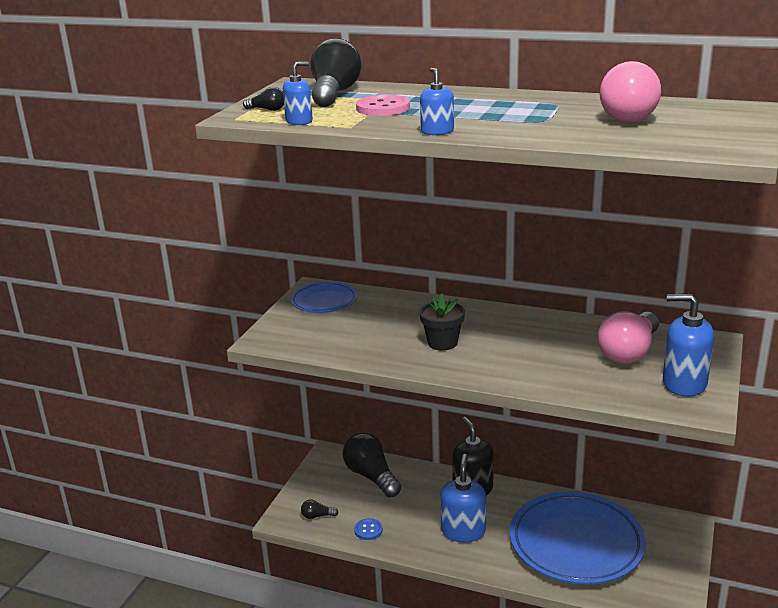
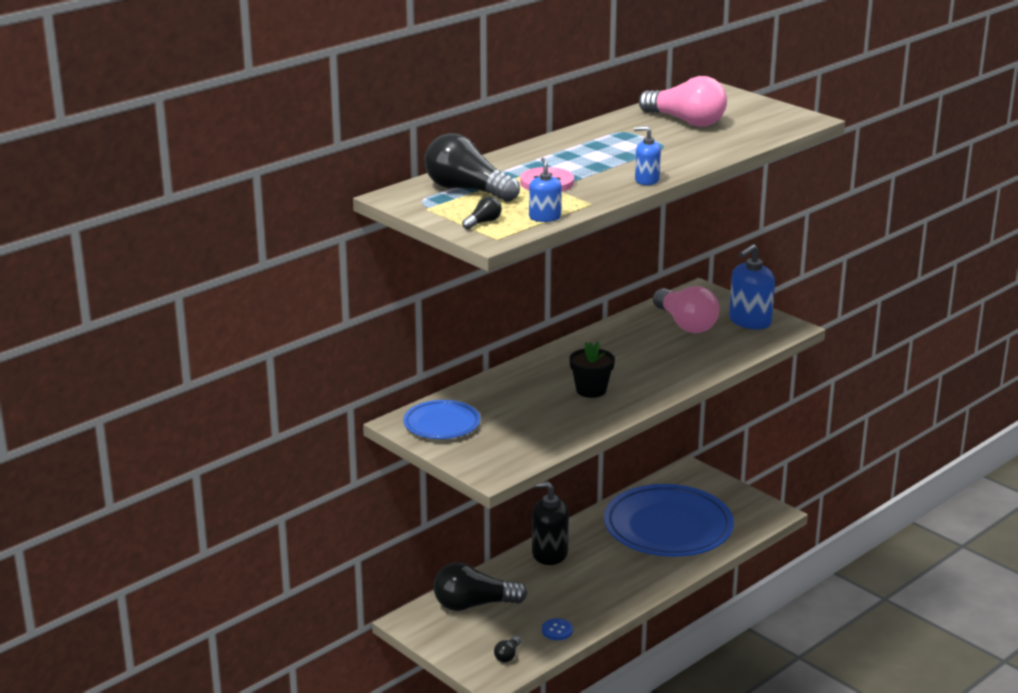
camera: 65 degrees left, 0 degrees up
(463, 531) = (604, 578): blue soap dispenser -> none

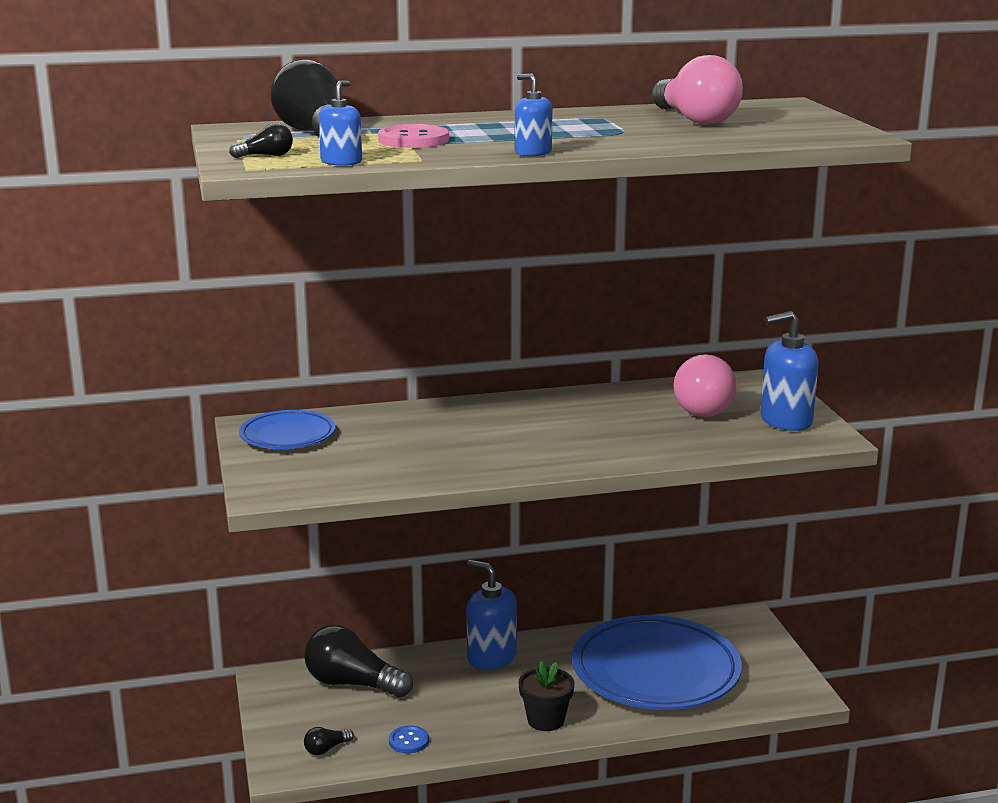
camera: 30 degrees right, 5 degrees down
(549, 553) = (491, 657): black soap dispenser -> blue soap dispenser
(591, 390) = (495, 443): black flower pot -> black flower pot (545, 720)

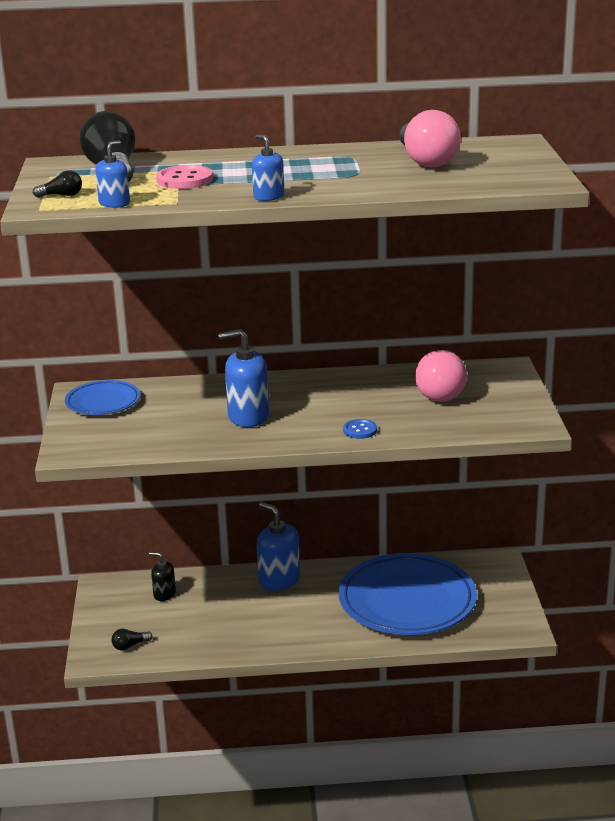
camera: 10 degrees right, 5 degrees up
(352, 684) = (164, 594): black light bulb -> black soap dispenser
(408, 741) = (194, 644): blue button -> blue button (360, 430)
(545, 720) = (306, 635): black flower pot -> none
(785, 420) = (506, 408): blue soap dispenser -> blue soap dispenser (248, 417)

